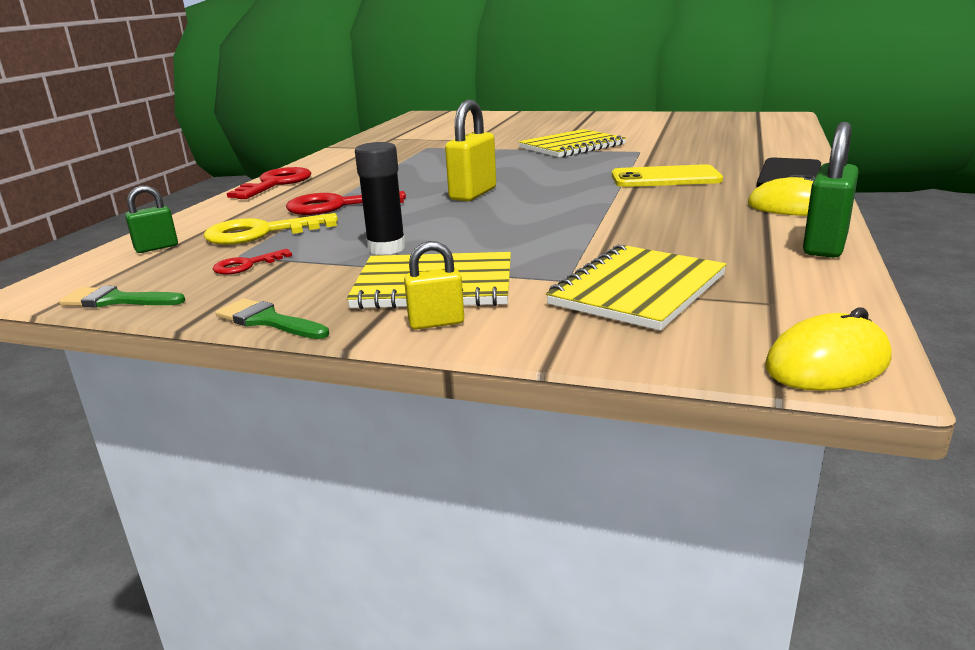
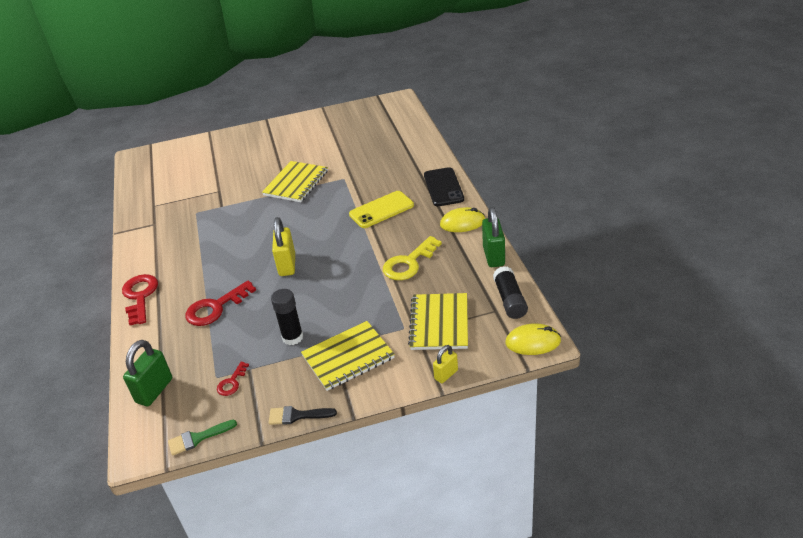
camera: 30 degrees left, 15 degrees up
(156, 248) = (154, 390): green padlock -> green padlock, size x1.70
(261, 233) = (202, 352): yellow key -> yellow key (409, 263)
(267, 321) = (297, 416): green brush -> black brush
(436, 323) = (375, 383): yellow padlock -> yellow padlock (446, 374)
(817, 297) = (510, 300): none -> black glue stick
(827, 363) = (533, 342): yellow mouse -> yellow mouse turned 60 degrees clockwise

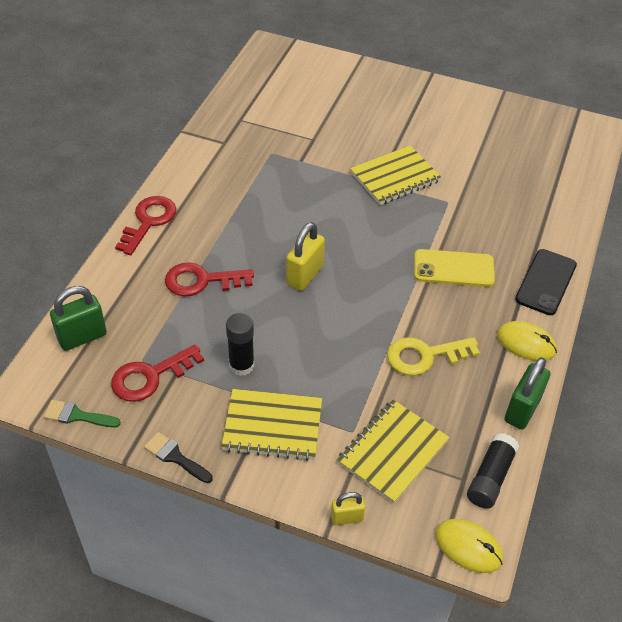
camera: 30 degrees right, 10 degrees up
(232, 382) = (150, 377): red key -> red key, size x1.87

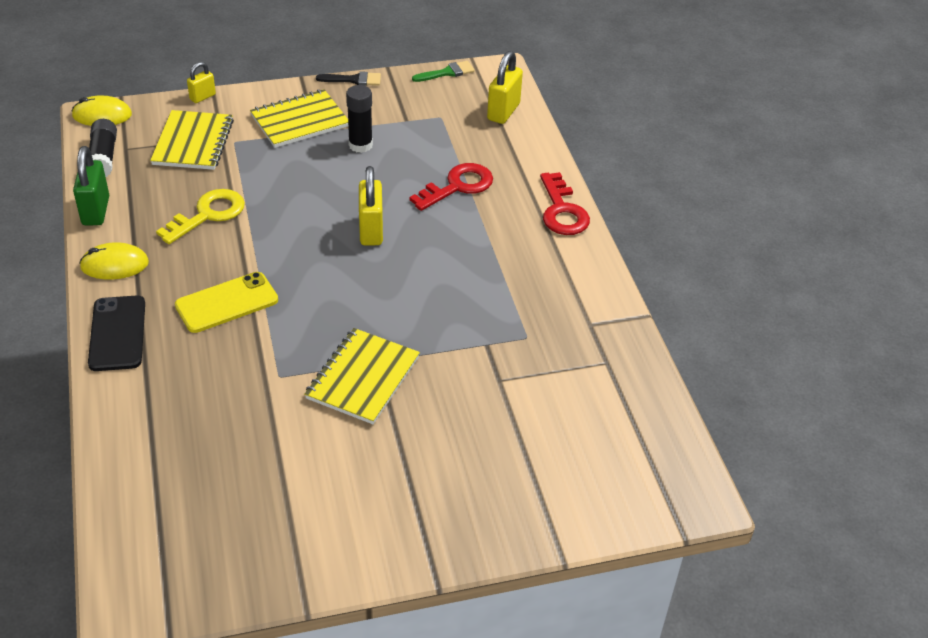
camera: 145 degrees right, 5 degrees down
(82, 337) = (503, 112): green padlock -> yellow padlock
(150, 377) = (422, 111): red key -> none

